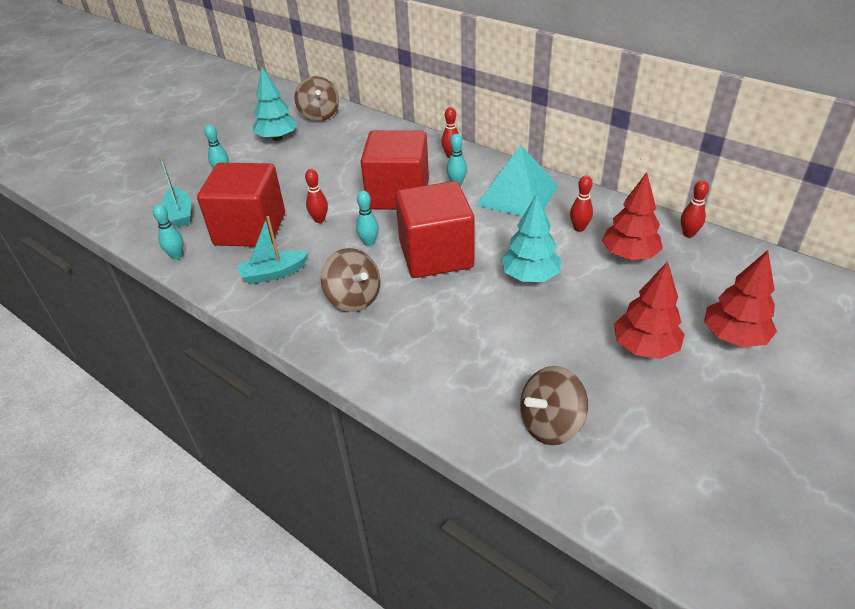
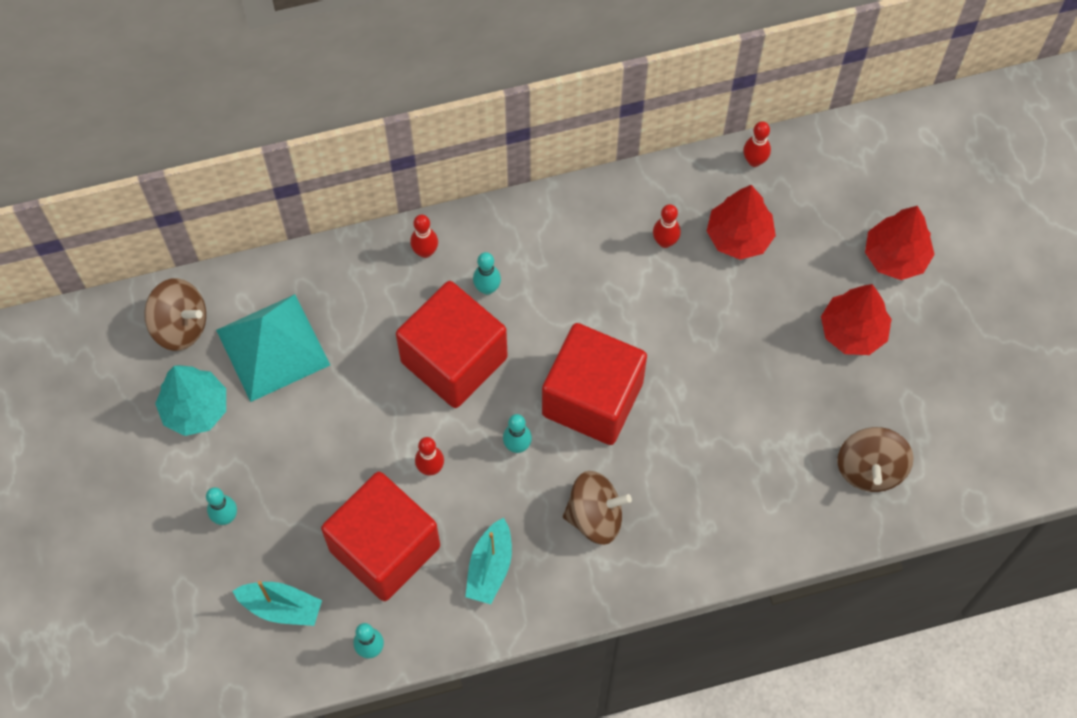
camera: 55 degrees left, 25 degrees up
(517, 195) = (562, 249): turquoise pyramid -> turquoise pyramid (273, 347)
(530, 276) = (695, 343): turquoise tree -> none

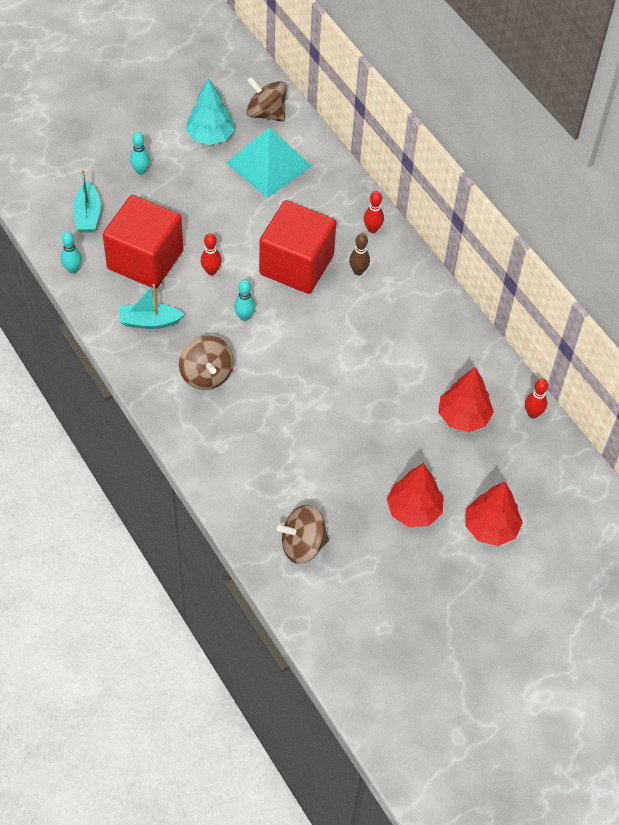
camera: 70 degrees right, 10 degrees down
(180, 325) = (266, 113): brown spinning top -> brown spinning top turned 120 degrees clockwise
(487, 288) = (358, 271): turquoise bowling pin -> brown bowling pin
(592, 398) = (296, 353): red cube -> none
(665, 242) = (439, 370): red bowling pin -> none

